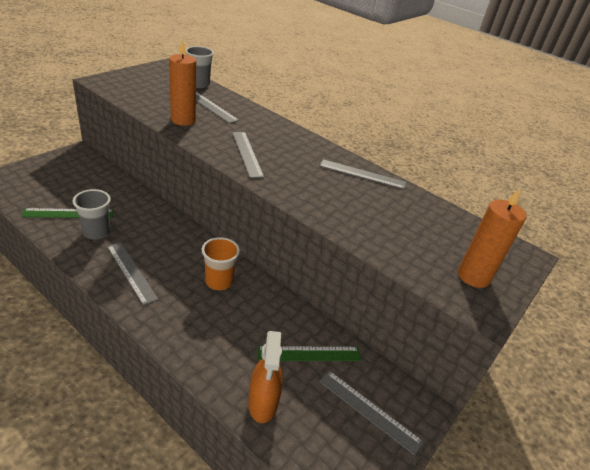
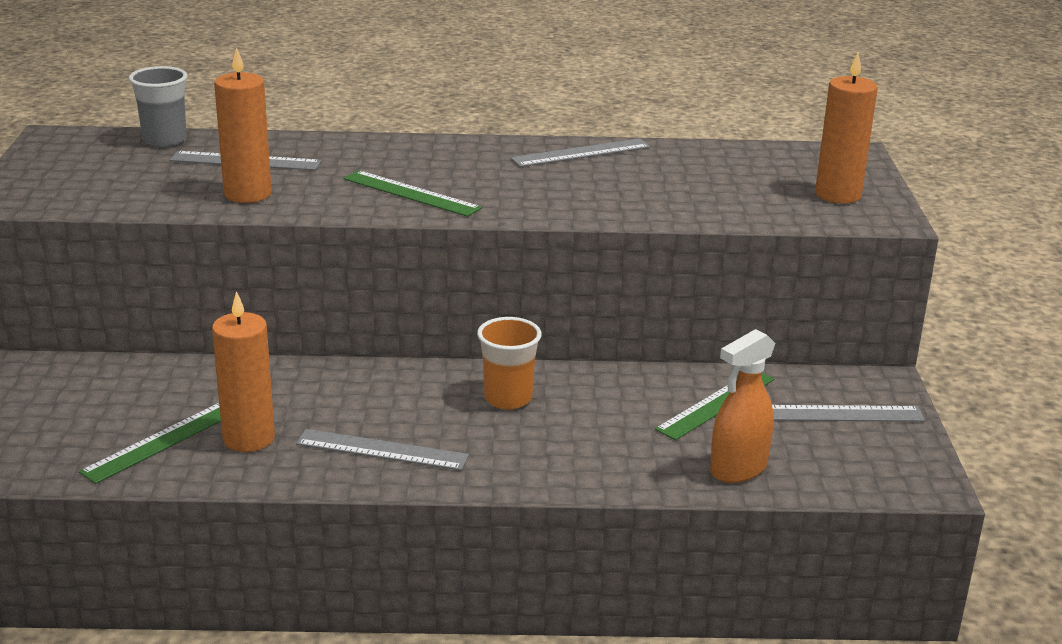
camera: 35 degrees left, 10 degrees down
(97, 232) = (248, 438): grey cup -> orange candle
(246, 153) = (411, 193): grey ruler -> green ruler
(263, 403) = (738, 469): orange spray bottle -> orange spray bottle turned 90 degrees clockwise

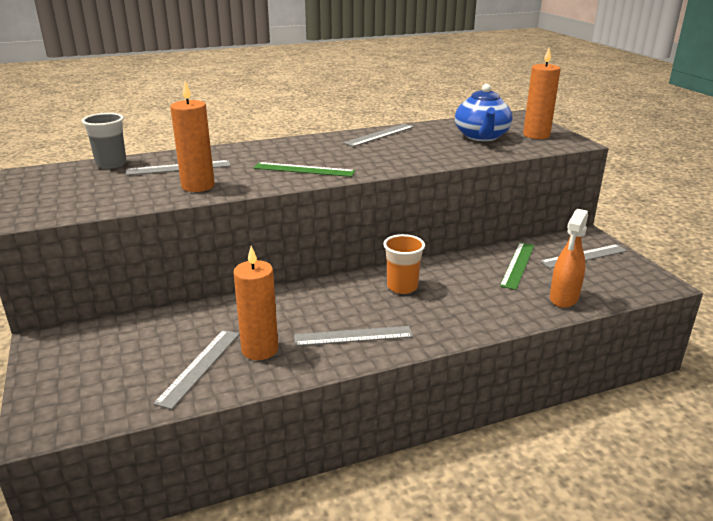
camera: 20 degrees left, 0 degrees up
(161, 442) = (199, 366): green ruler -> grey ruler
(741, 183) = (481, 137): none -> blue teapot

